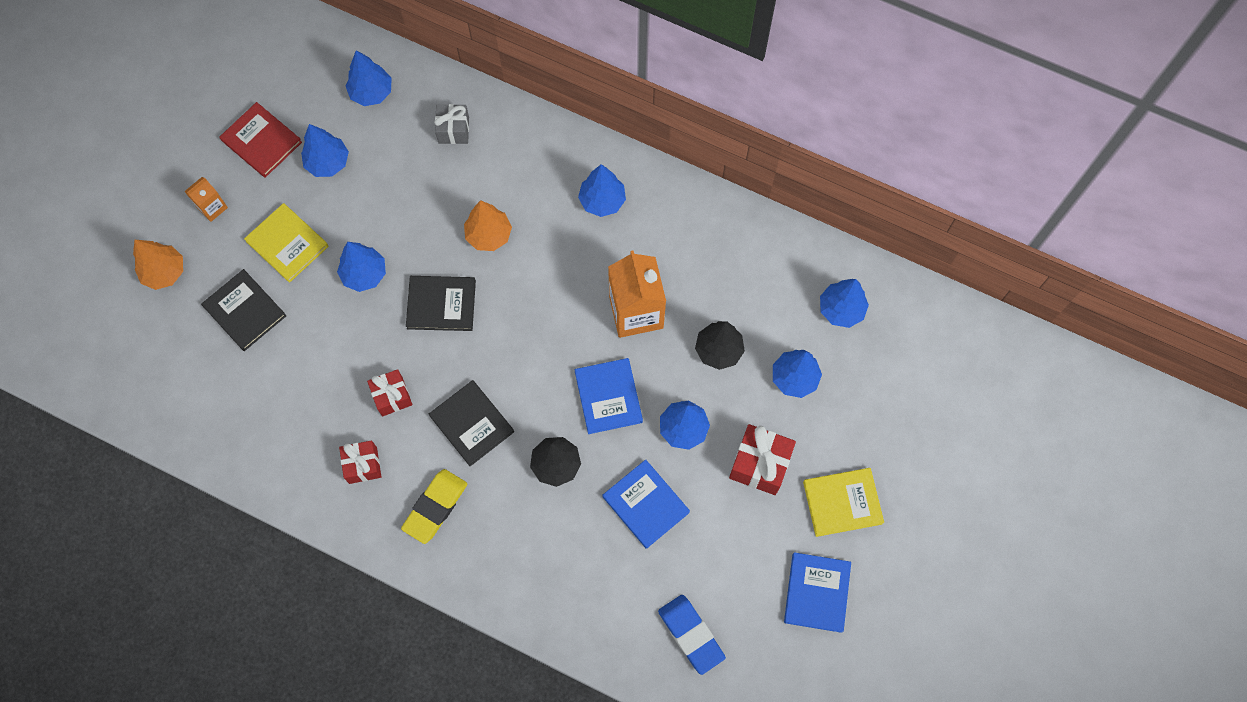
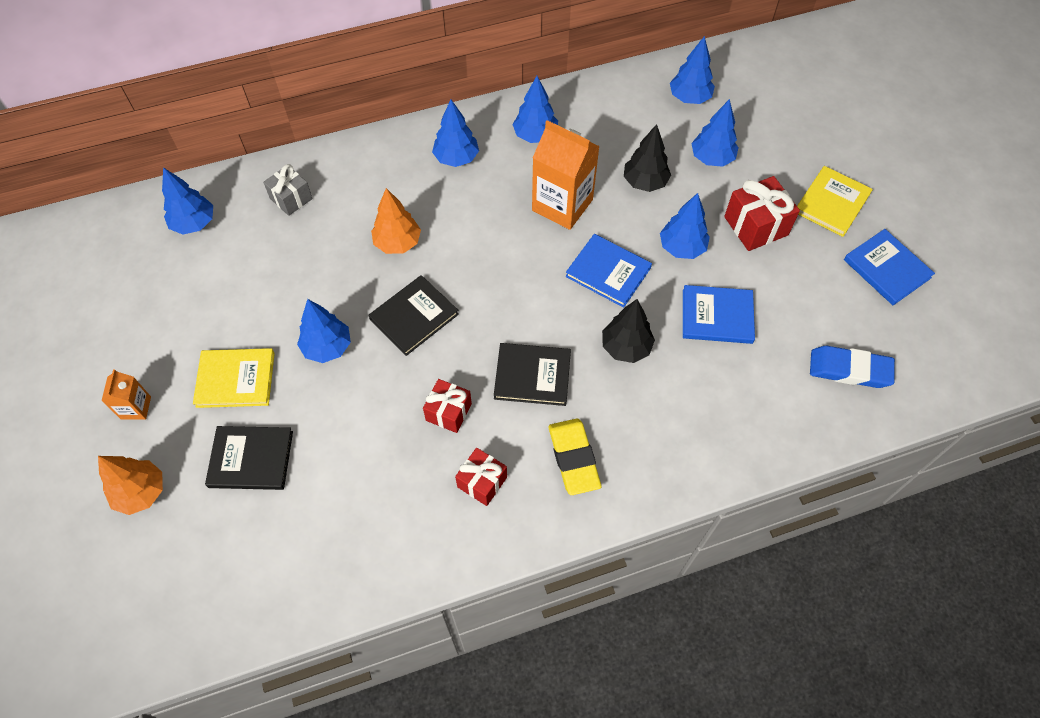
camera: 45 degrees left, 10 degrees down
(261, 141) = (131, 326): red book -> none
(328, 162) = (208, 296): blue tree -> blue tree (535, 136)

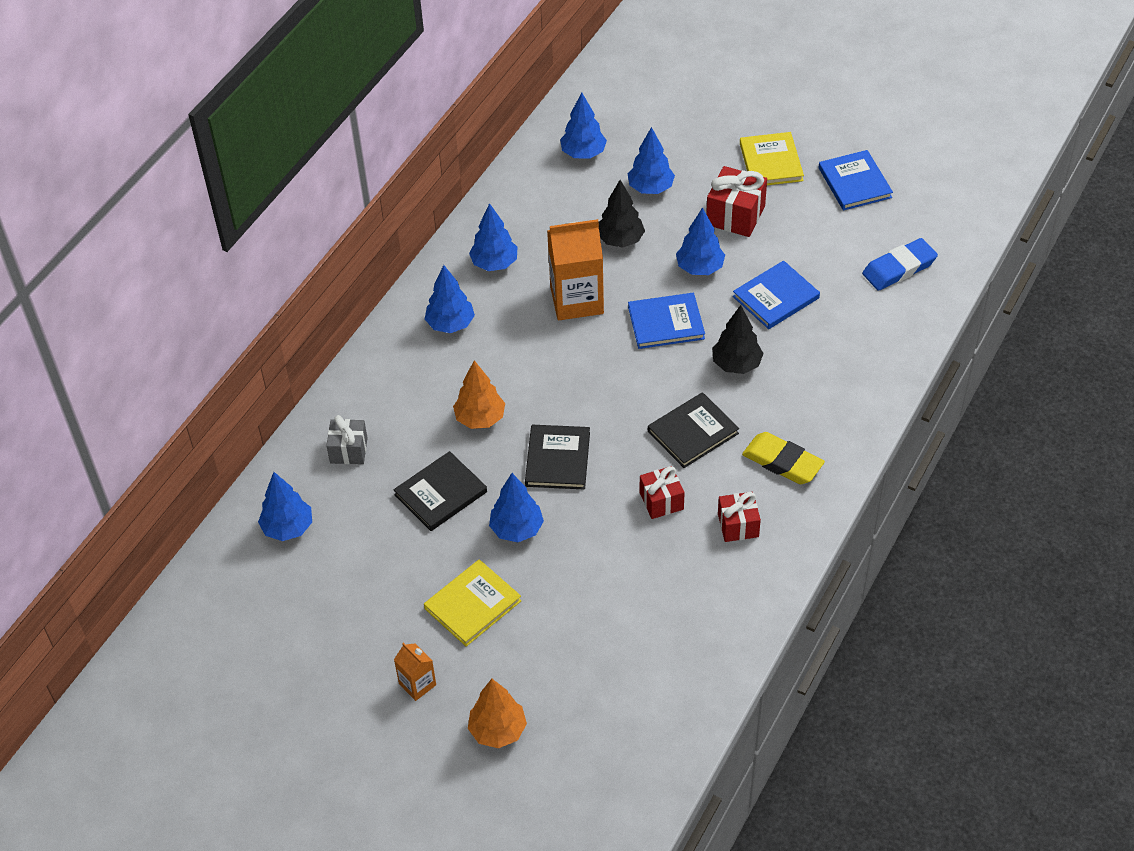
camera: 40 degrees left, 10 degrees down
(251, 459) = (554, 644): black book -> black book (440, 493)
(886, 269) = (854, 183): blue book -> blue book turned 60 degrees clockwise

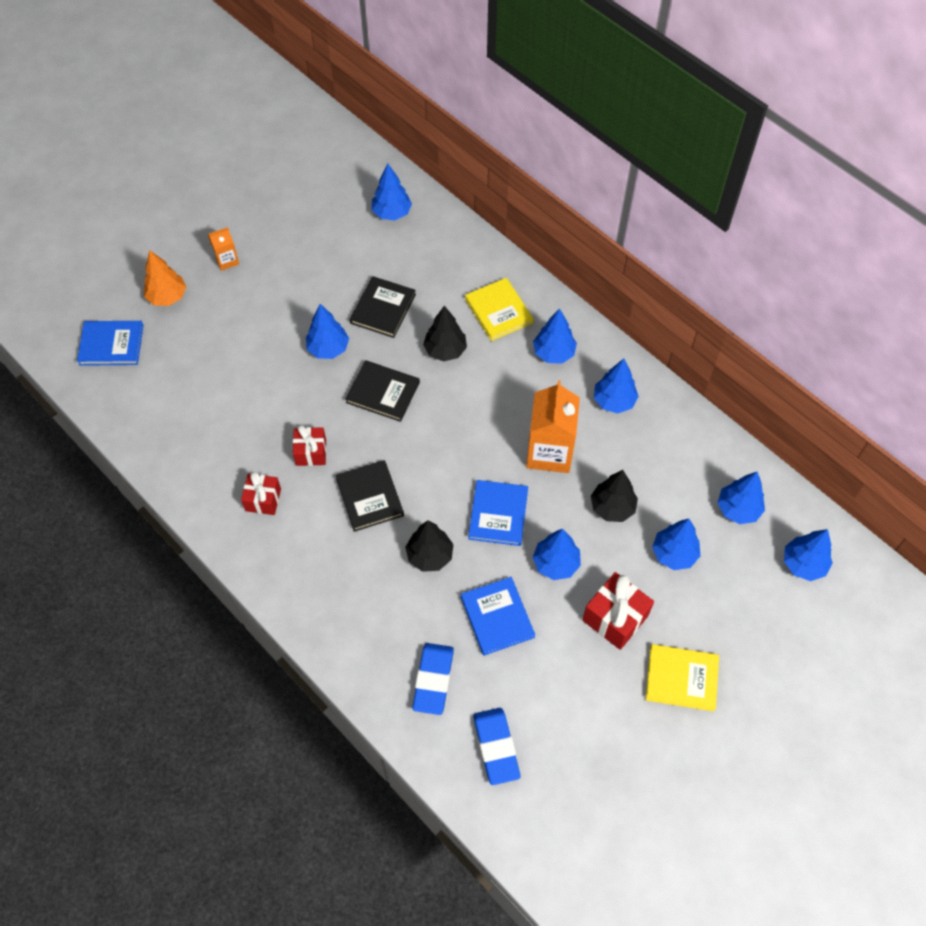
camera: 105 degrees right, 10 degrees up
(348, 450) = (448, 261): grey gift -> none
(440, 493) = (383, 308): black book -> black book turned 45 degrees clockwise
(472, 604) = (275, 306): yellow book -> yellow book (499, 311)
(480, 418) = (445, 350): orange tree -> black tree
(621, 104) = (803, 564): none -> blue tree
(782, 462) = (310, 555): yellow eraser -> none
(854, 183) = (629, 751): blue book -> blue book (111, 344)
(861, 327) = (433, 680): none -> blue eraser

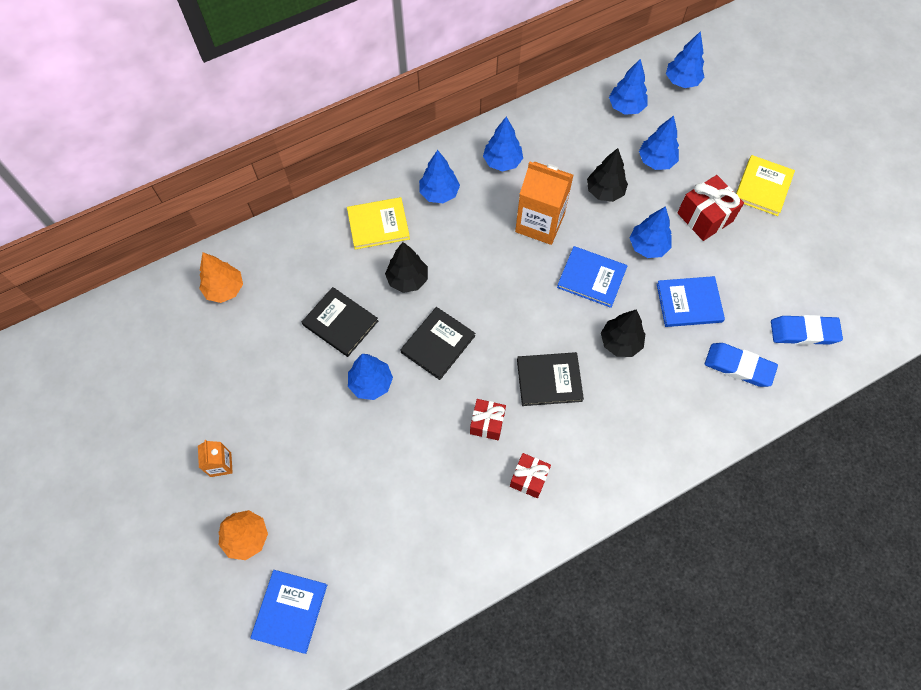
camera: 75 degrees left, 5 degrees up
(392, 213) = (225, 289): blue tree -> orange tree

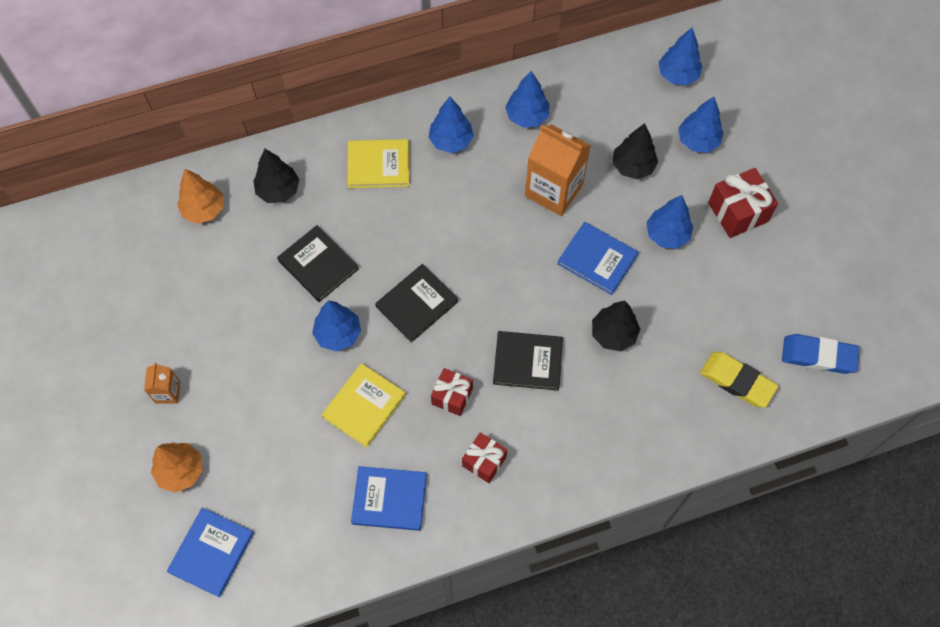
camera: 10 degrees right, 0 degrees up
(407, 279) = (398, 229): black tree -> black tree (278, 190)
(681, 81) = (747, 54): blue tree -> none
(689, 303) = (698, 303): blue book -> blue book (389, 499)
(738, 366) = (737, 381): blue eraser -> yellow eraser
(763, 187) = (811, 188): yellow book -> yellow book (364, 406)

